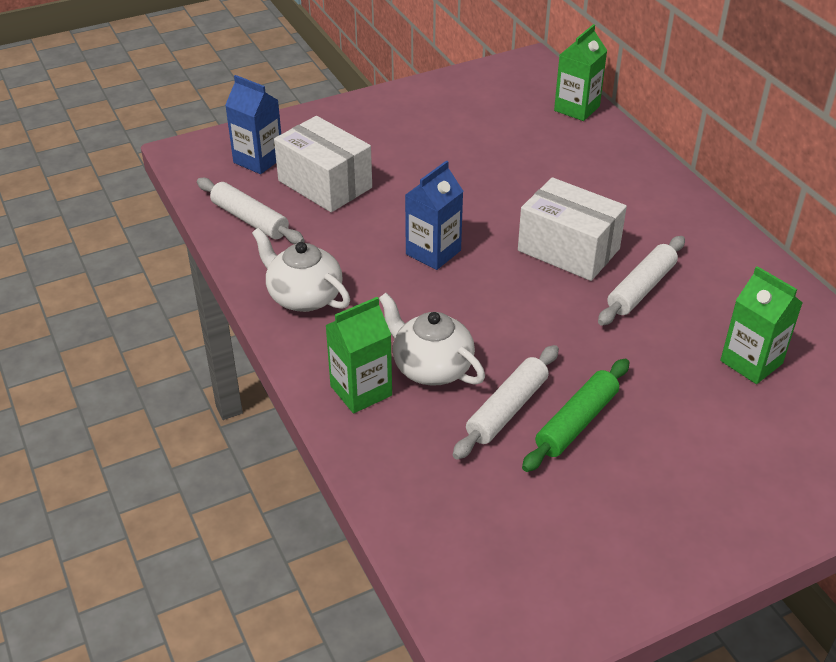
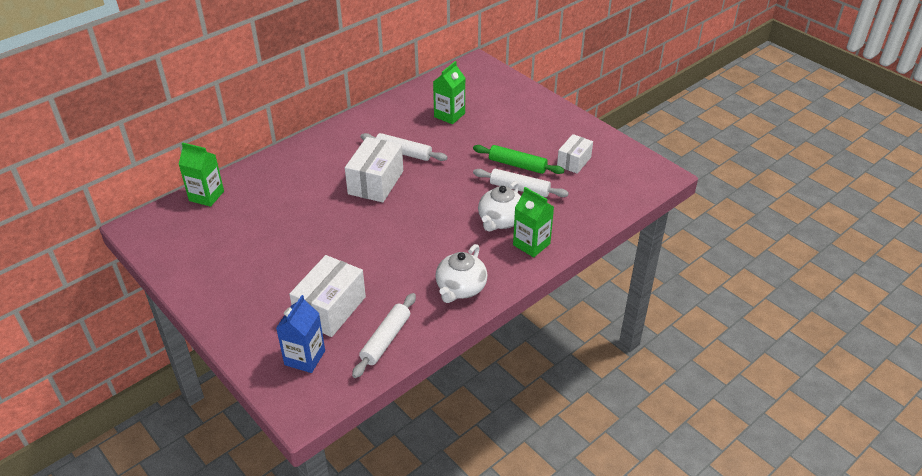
camera: 105 degrees left, 0 degrees up
(433, 252) = (396, 238): blue carton -> none
(569, 510) = (574, 161): none -> white box

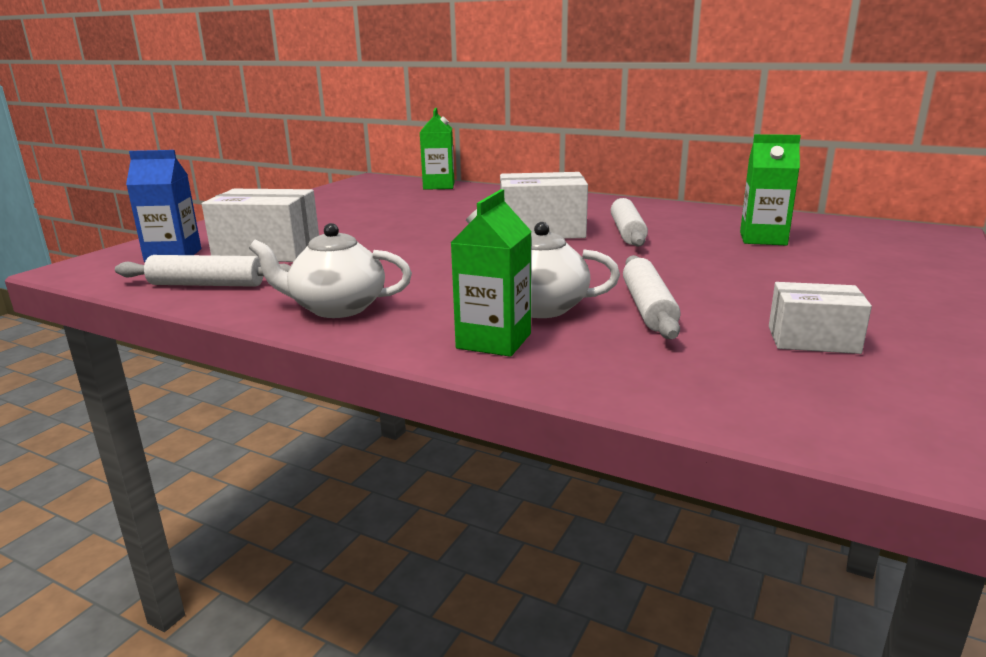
camera: 70 degrees right, 20 degrees down
(517, 165) = (714, 296): green rolling pin -> none

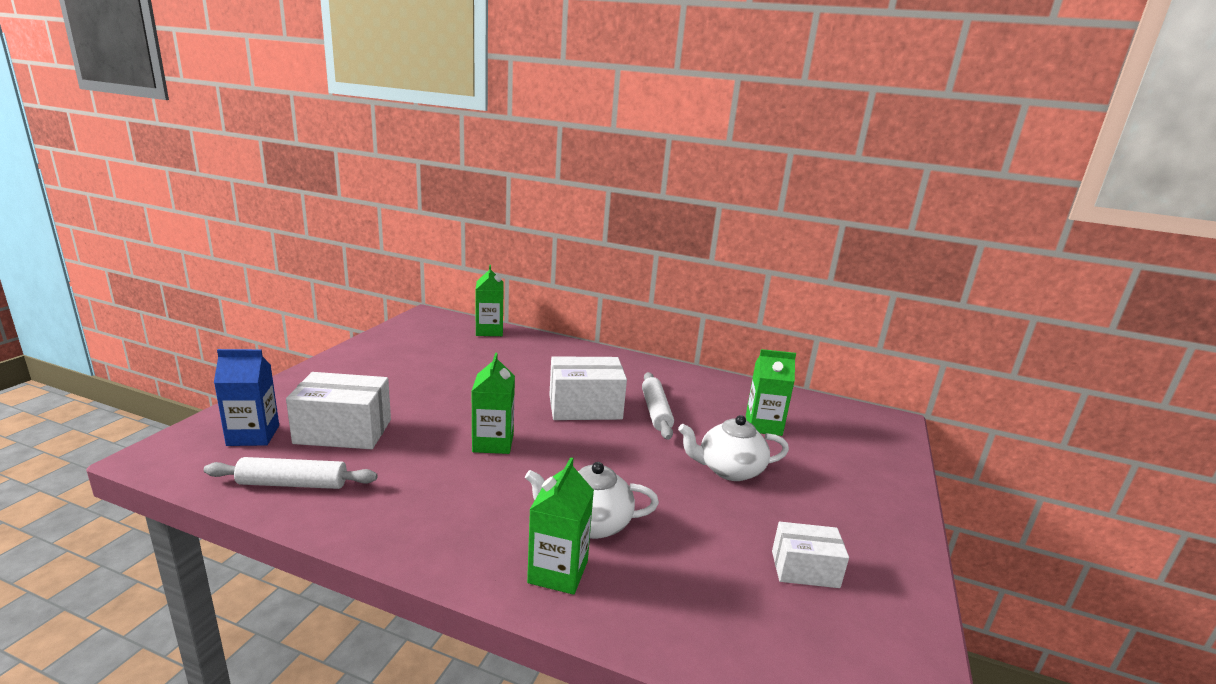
camera: 10 degrees left, 0 degrees up
(336, 308) = (418, 522): white teapot -> white teapot (729, 470)
(431, 256) = (493, 443): none -> green carton
(648, 308) = (679, 524): white rolling pin -> none

